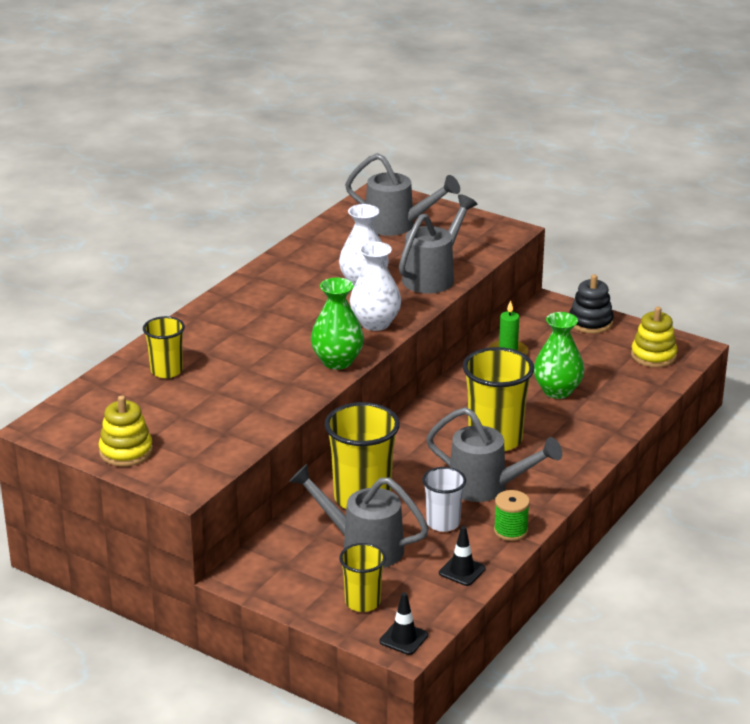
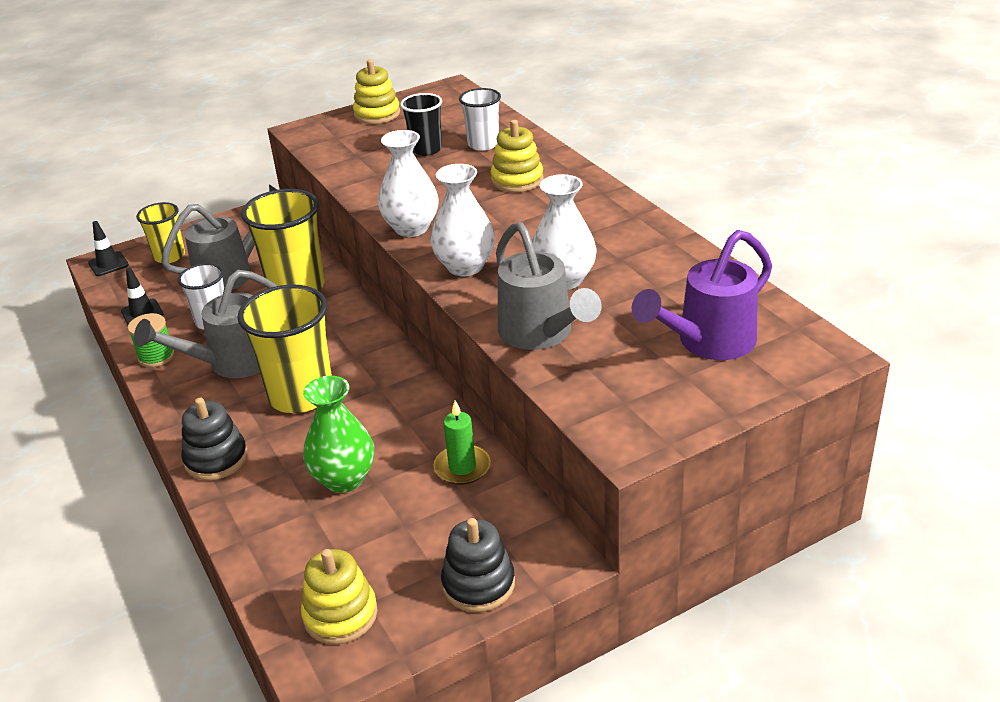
camera: 120 degrees right, 5 degrees up
(166, 371) = (483, 144): yellow cup -> white cup
(192, 397) = (426, 149): none -> black cup
(226, 337) = (517, 180): none -> yellow stacking toy
(337, 361) = (411, 228): green vase -> white vase
(397, 226) = (708, 343): grey watering can -> purple watering can
(588, 448) = (216, 459): none -> black stacking toy

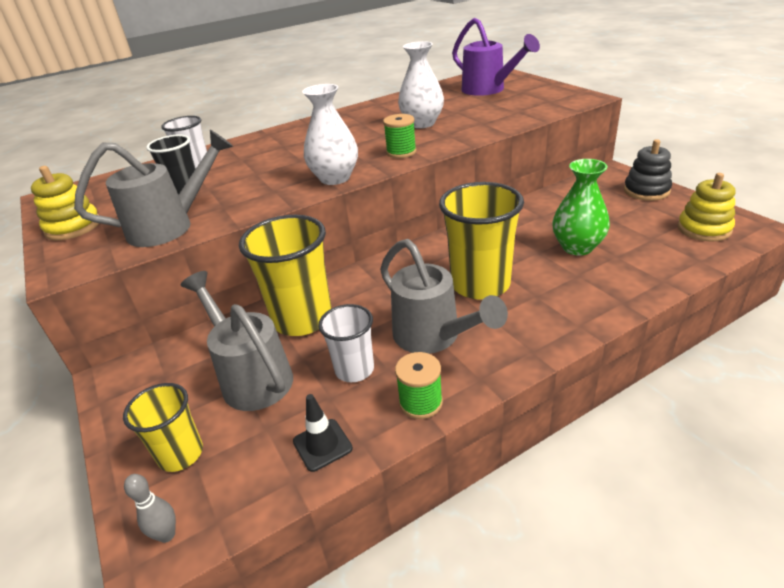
camera: 90 degrees left, 0 degrees up
(108, 264) = (167, 535): black traffic cone -> grey bowling pin
(216, 459) = (579, 315): black stacking toy -> none
(462, 467) = (547, 206): green candle -> none
(465, 266) = (401, 152): white vase -> green spool
(517, 180) = (271, 149): yellow stacking toy -> none
(541, 334) = (487, 123): grey watering can -> grey watering can (170, 226)

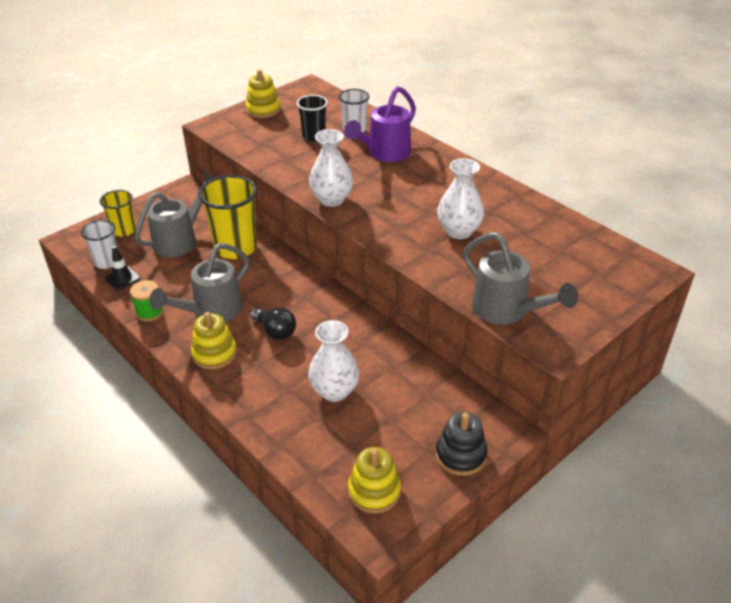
camera: 75 degrees right, 5 degrees up
(167, 535) = (76, 241): grey bowling pin -> none
(170, 226) = (259, 146): grey watering can -> grey watering can (506, 311)
(354, 369) = (182, 280): white cup -> white cup (107, 262)
(401, 152) = (384, 227): green spool -> none
(480, 284) = (275, 331): yellow cup -> black light bulb
(488, 90) = (575, 269): purple watering can -> purple watering can (384, 154)
(517, 332) = (214, 353): none -> yellow stacking toy
(577, 247) = (334, 391): green vase -> white vase

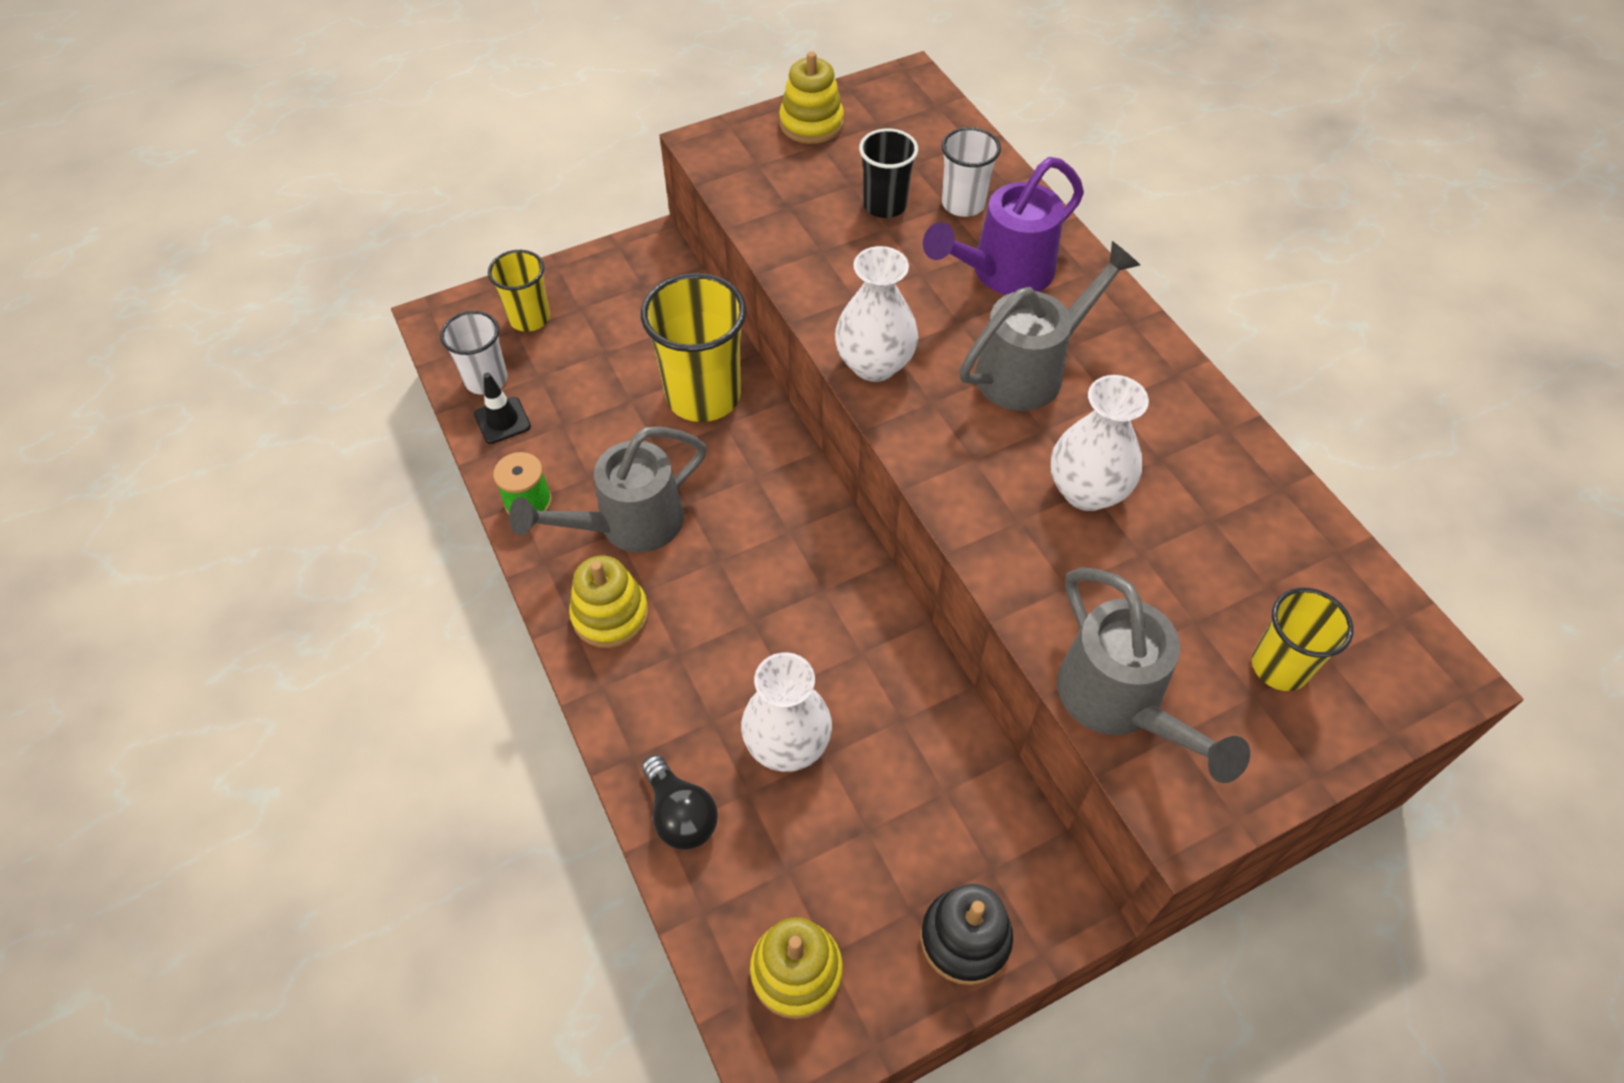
camera: 15 degrees right, 15 degrees up
(180, 239) = (616, 358): grey watering can -> grey watering can (1030, 370)
(275, 331) = (722, 592): black light bulb -> black light bulb (680, 814)
(578, 282) = (1279, 666): none -> yellow cup

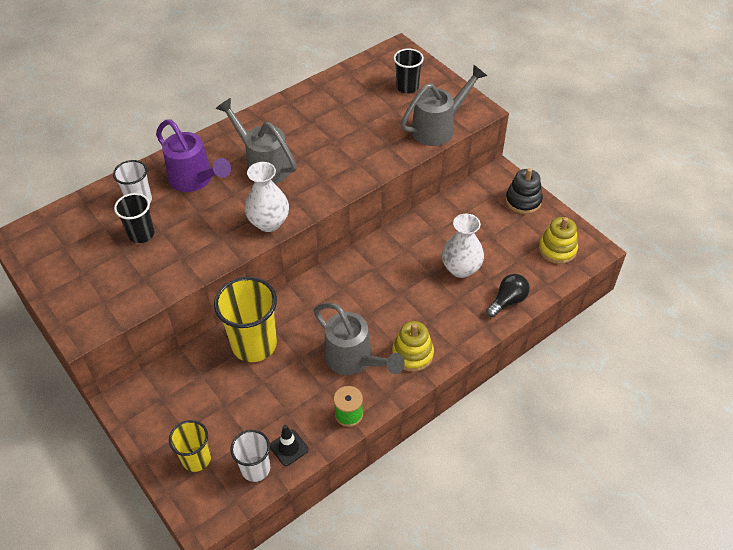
camera: 100 degrees left, 5 degrees down
(811, 124) = (61, 280): yellow stacking toy -> none
(1086, 491) = (334, 142): white vase -> none
(1279, 666) = (407, 87): yellow cup -> black cup

